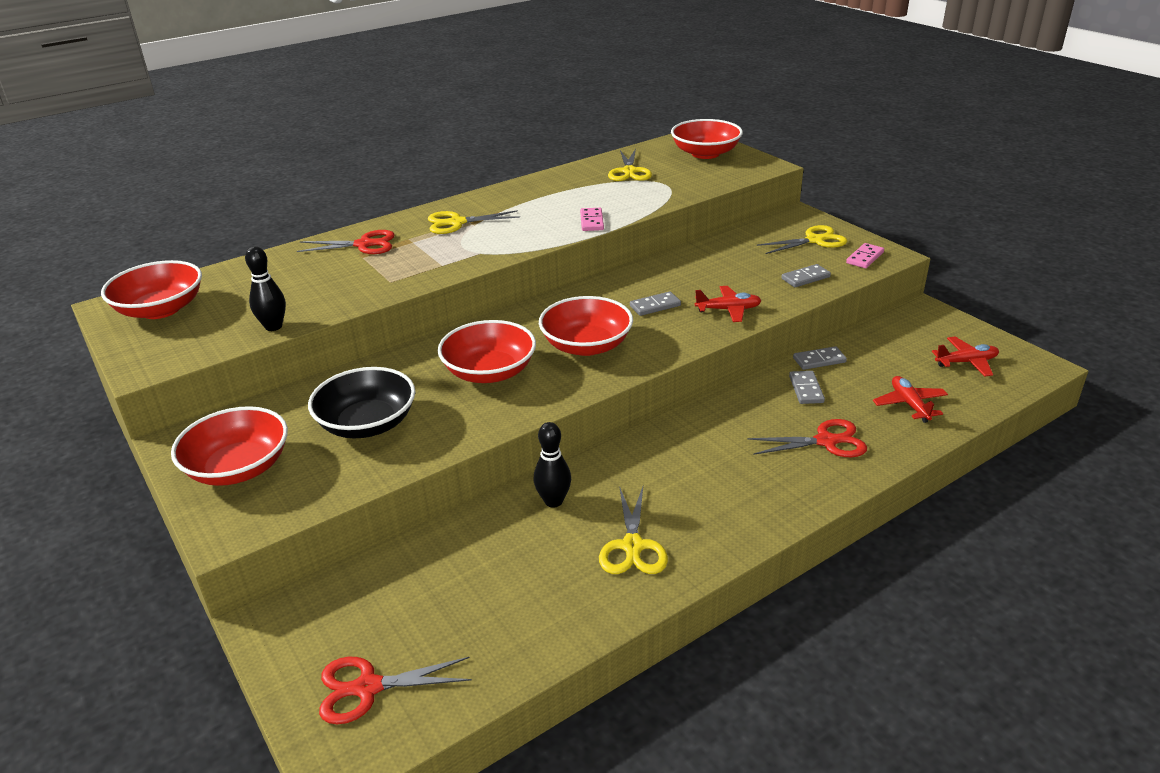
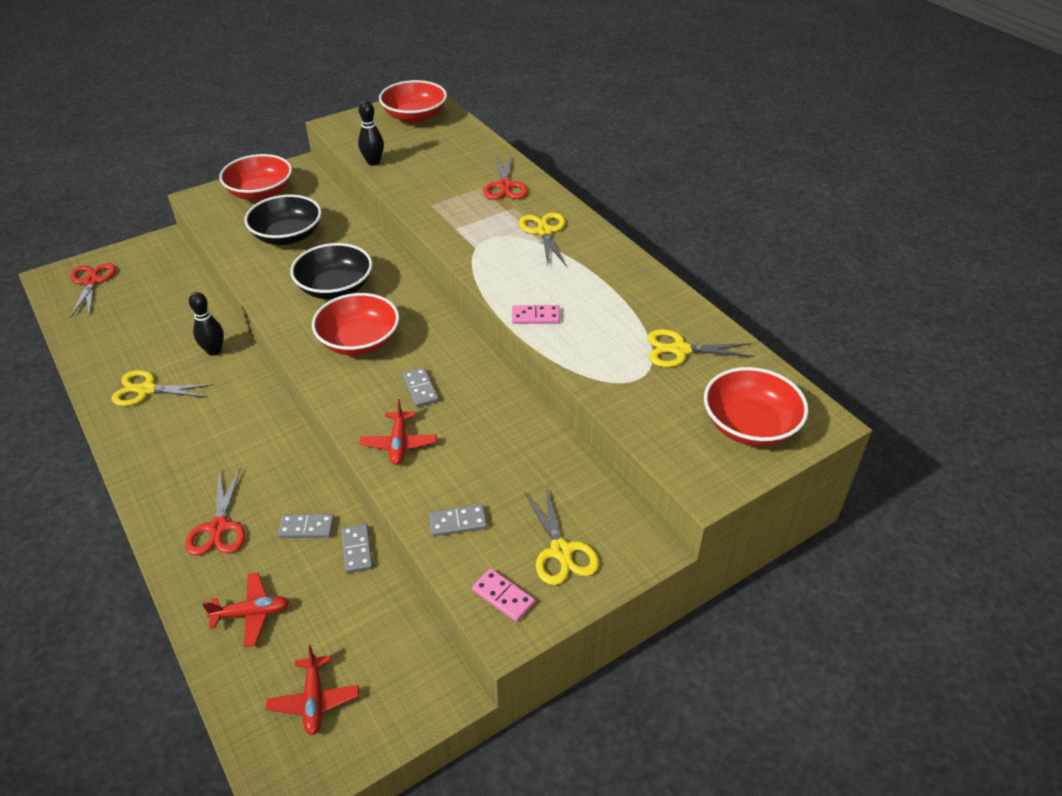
camera: 90 degrees right, 10 degrees up
(489, 372) = (335, 287): red bowl -> black bowl
(805, 278) = (458, 522): grey domino -> grey domino turned 75 degrees counterclockwise

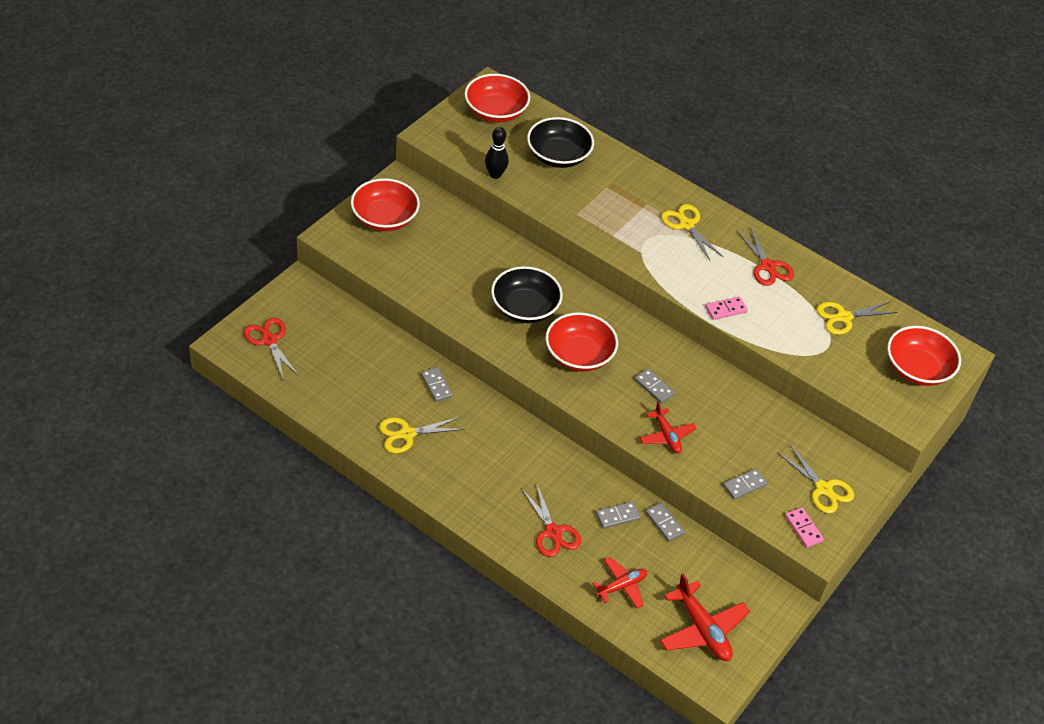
camera: 25 degrees left, 5 degrees up
(214, 351) = (436, 385): black bowling pin -> grey domino
(287, 236) = (445, 262): black bowl -> black bowl (558, 156)
(314, 700) = (702, 629): red plane -> red plane, size x1.56
(503, 596) = (803, 528): pink domino -> pink domino turned 45 degrees clockwise
(505, 186) = (626, 181): red scissors -> red scissors (767, 266)

